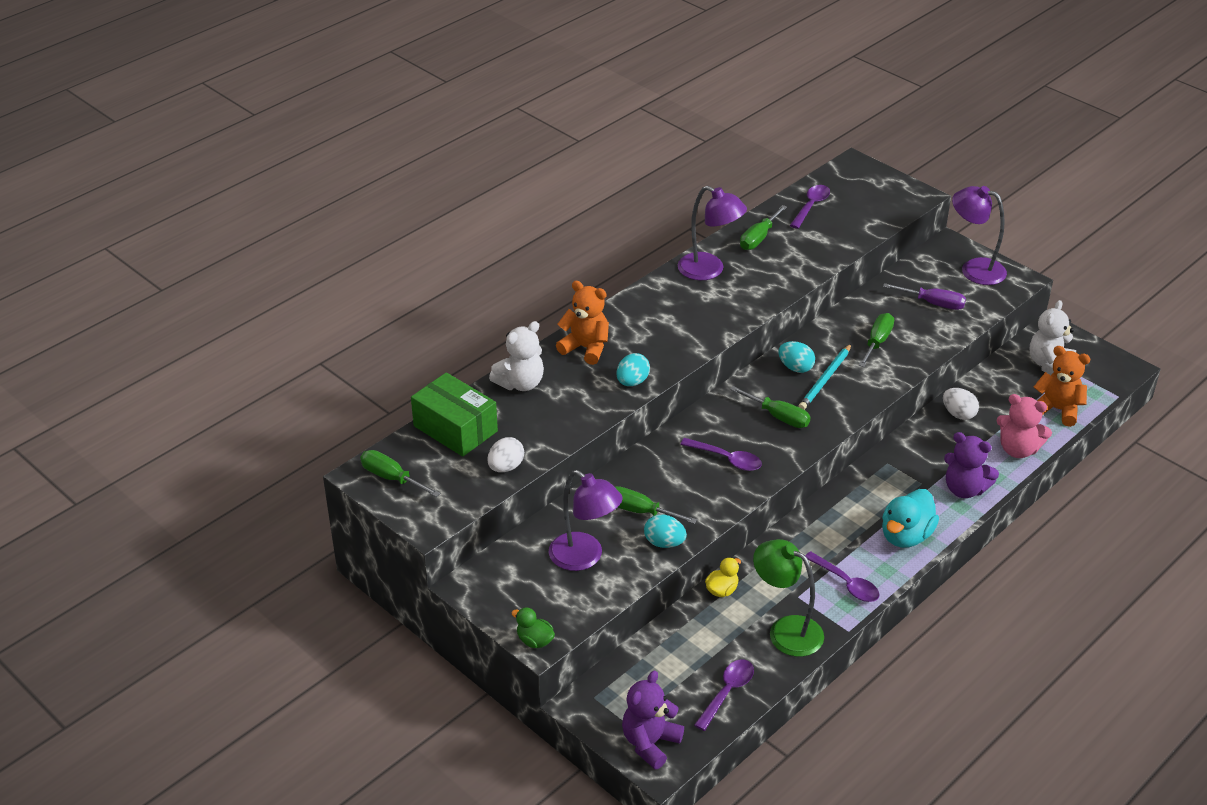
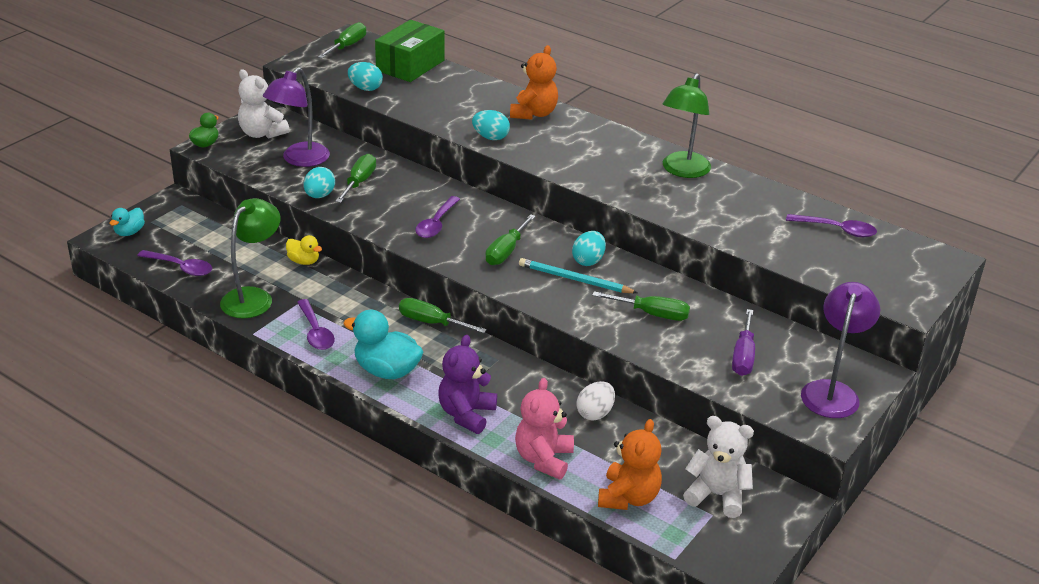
camera: 80 degrees right, 5 degrees down
(506, 467) = (365, 88): white egg -> turquoise egg
(520, 383) = (475, 88): white teddy bear -> white teddy bear (262, 133)
(650, 743) = (129, 232): purple teddy bear -> turquoise duck
(709, 270) = (682, 171): purple lamp -> green lamp
(758, 238) = (756, 198): green screwdriver -> green screwdriver (431, 323)
(846, 583) = (315, 332): purple spoon -> purple spoon turned 60 degrees counterclockwise

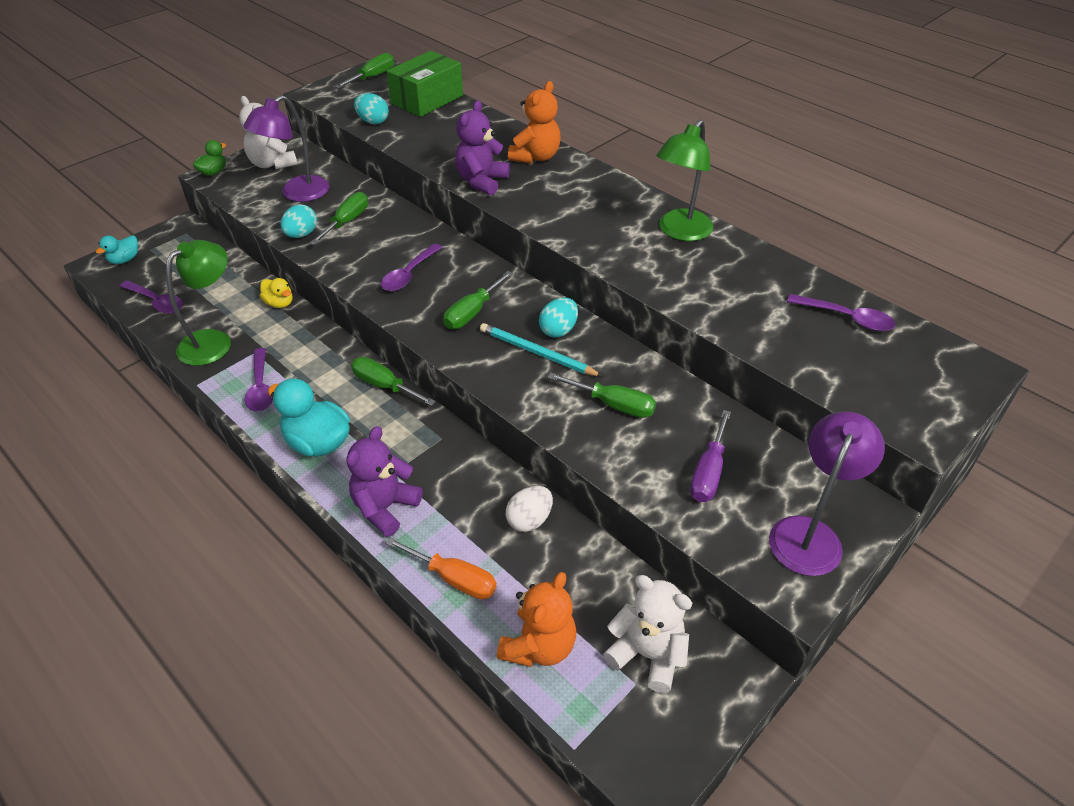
camera: 10 degrees right, 10 degrees up
(490, 137) = (481, 181): turquoise egg -> purple teddy bear
(543, 459) = (454, 579): pink teddy bear -> orange screwdriver

